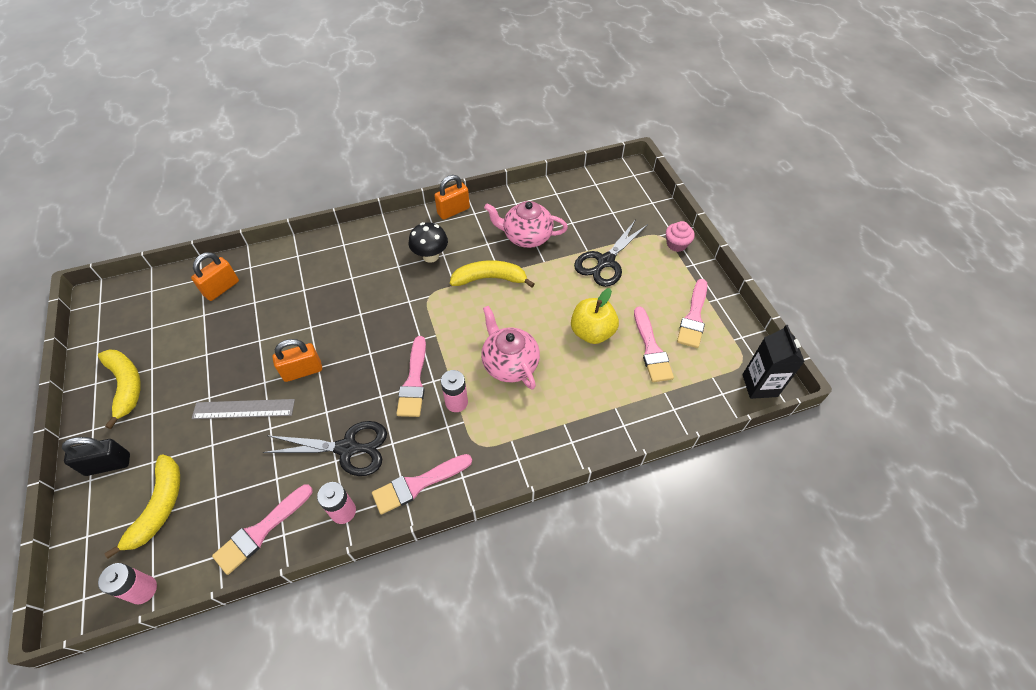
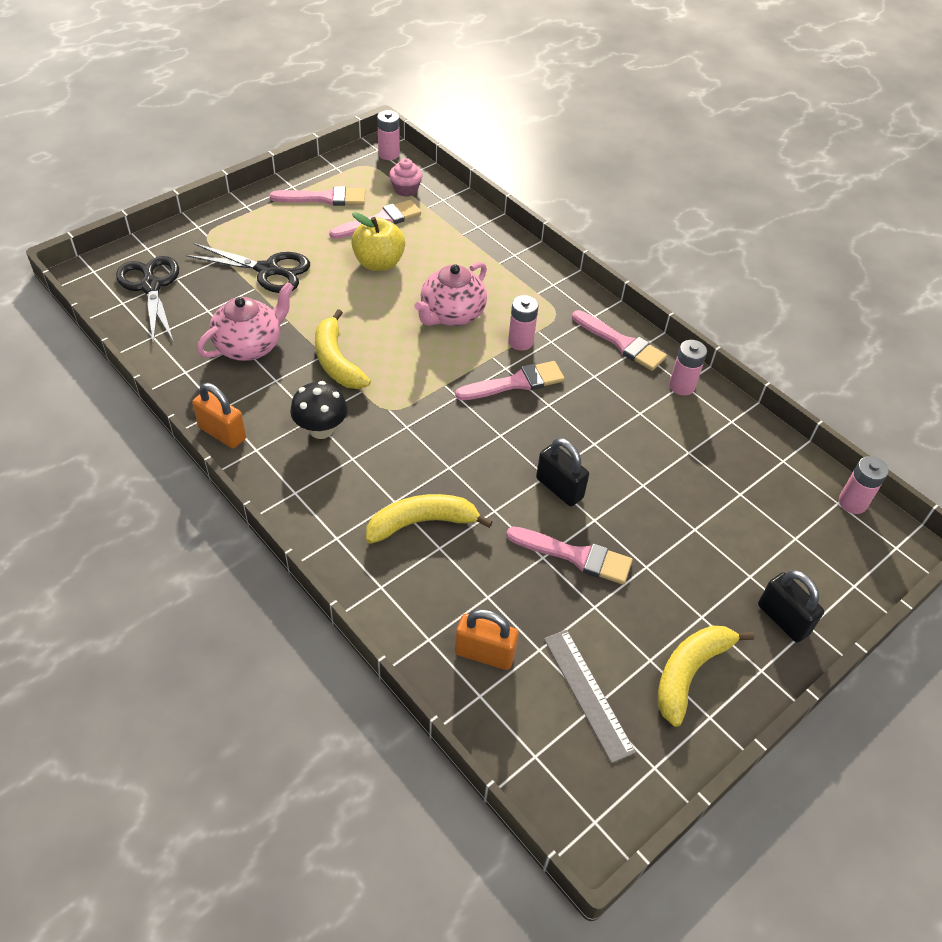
camera: 115 degrees left, 5 degrees down
(160, 507) = (783, 537): yellow banana -> yellow banana (422, 522)
(244, 409) = (638, 521): grey ruler -> grey ruler (588, 693)
(261, 531) = (741, 439): pink brush -> pink brush (575, 556)
(302, 371) = (559, 488): orange padlock -> black padlock
(348, 448) = (621, 407): black scissors -> black scissors (151, 286)
(526, 237) = (249, 346): pink teapot -> pink teapot turned 120 degrees counterclockwise
(676, 244) = (218, 220): pink cupcake -> pink cupcake (406, 189)
(759, 385) = (389, 154): black carton -> pink battery

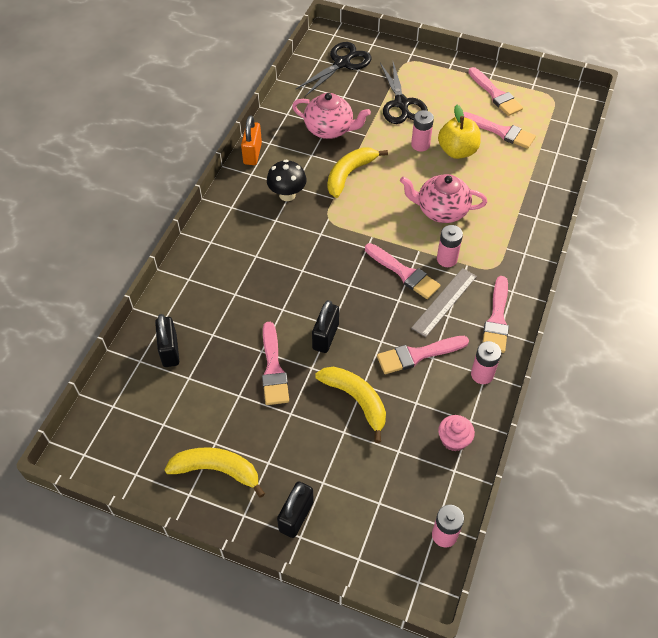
camera: 65 degrees right, 5 degrees up
(389, 154) = (577, 102): pink battery -> pink battery (420, 145)
(406, 189) = (547, 129): pink cupcake -> pink cupcake (454, 439)
(422, 522) = (248, 276): yellow banana -> yellow banana (356, 400)
(484, 653) = (170, 350): orange padlock -> black padlock
(588, 693) = (170, 417): grey ruler -> grey ruler (444, 302)
(630, 422) = (417, 355): none -> pink brush

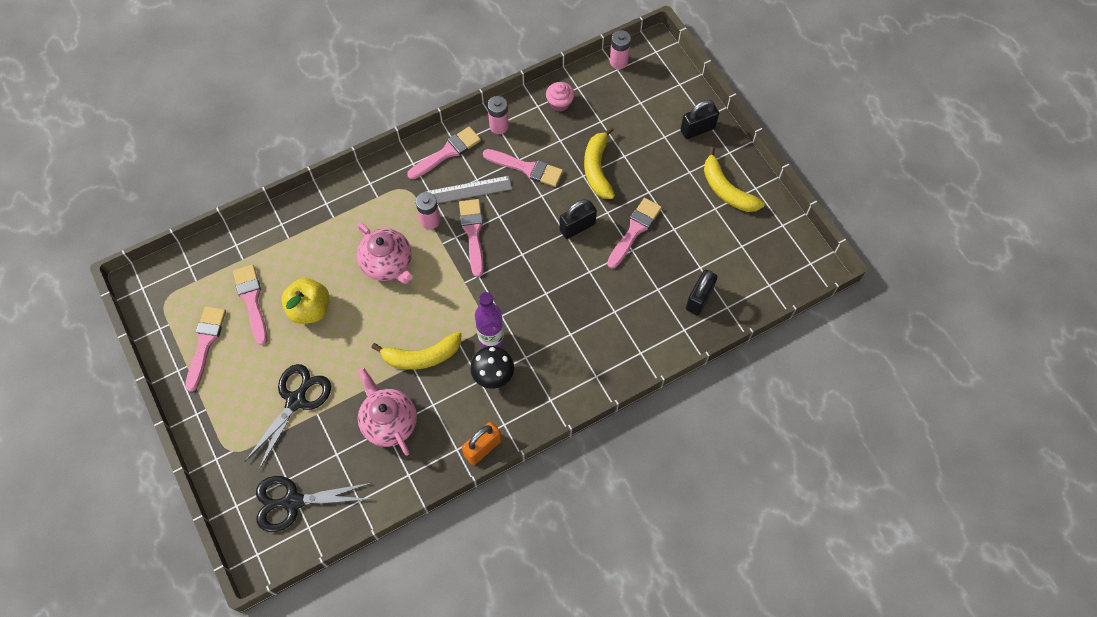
camera: 140 degrees left, 10 degrees up
(312, 214) = (491, 339): none -> purple bottle
(420, 145) = (332, 340): pink battery -> none

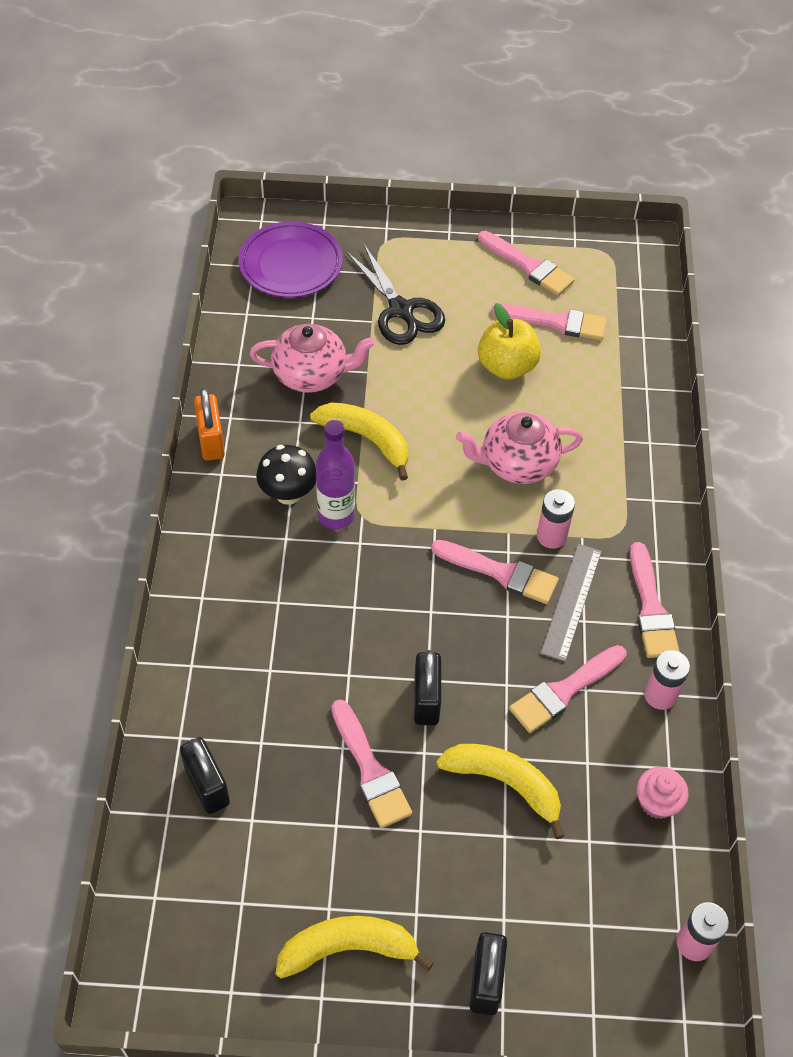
camera: 120 degrees right, 10 degrees down
(292, 502) = (291, 264): black scissors -> purple plate
(422, 356) = (367, 439): yellow banana -> yellow banana turned 105 degrees clockwise

